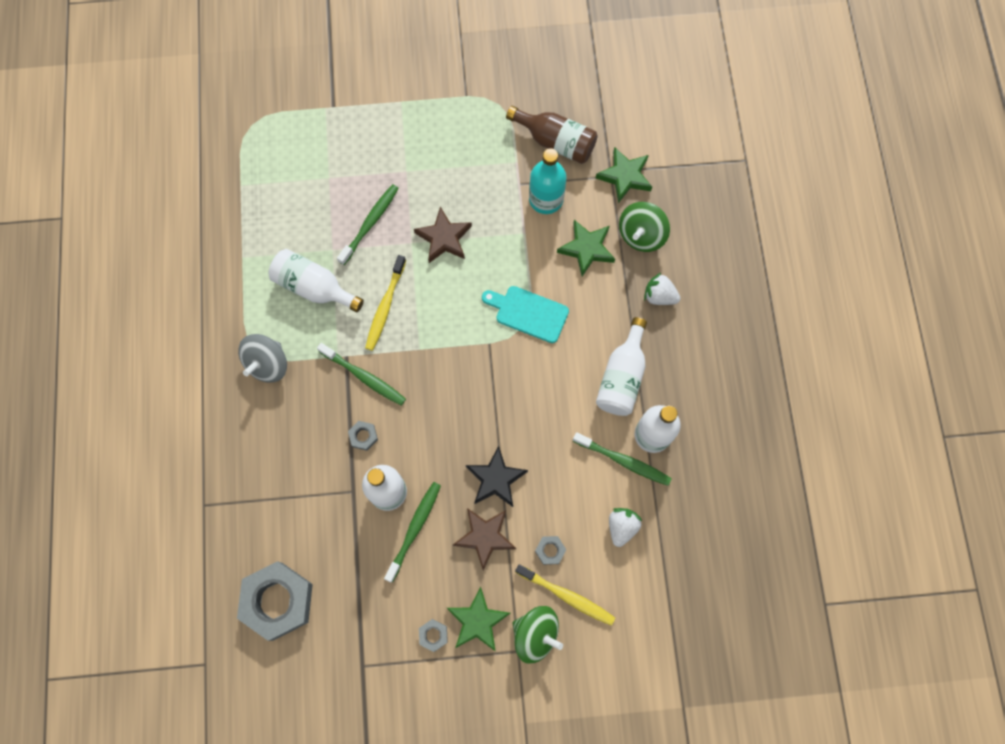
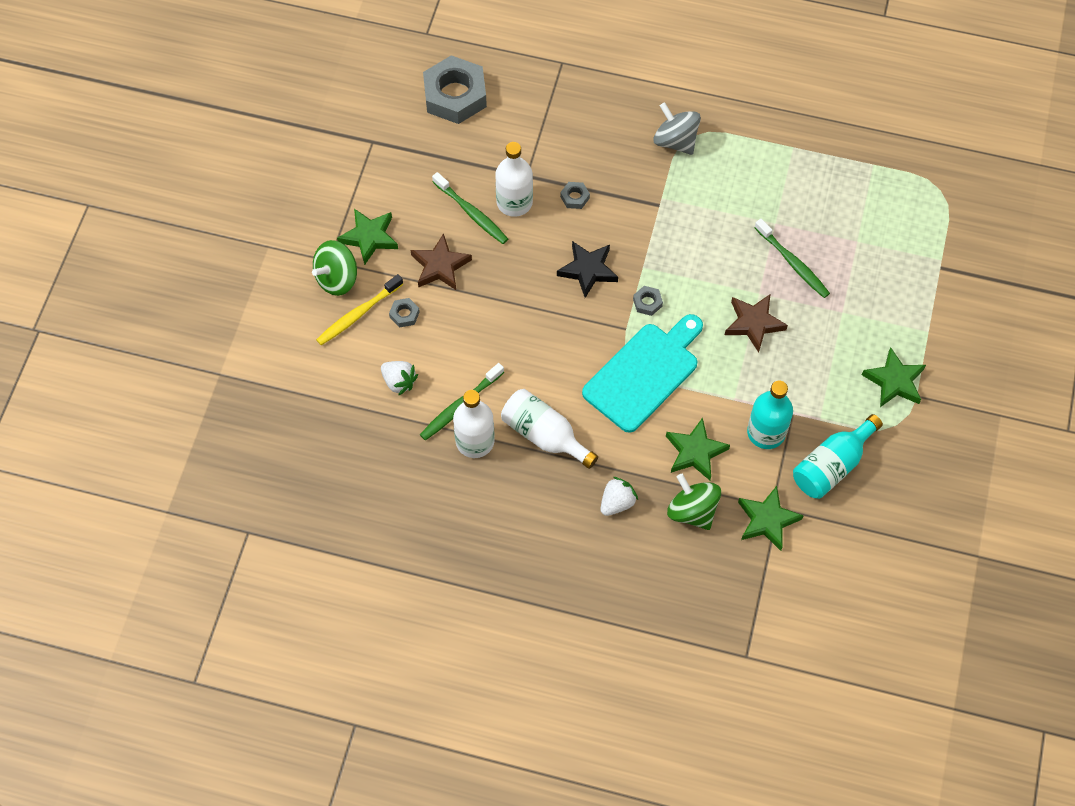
camera: 110 degrees right, 10 degrees down
(314, 287) = (740, 197): white bottle -> none
(364, 377) = (632, 214): green toothbrush -> none
(385, 307) = (697, 251): yellow toothbrush -> none
(433, 635) = (373, 200): grey nut -> grey nut (647, 302)
(459, 115) = (894, 381): none -> green star
(495, 479) = (489, 291): black star -> black star (588, 270)
(528, 313) = (644, 373): turquoise cutting board -> turquoise cutting board, size x1.56
(556, 142) = (832, 466): brown bottle -> turquoise bottle

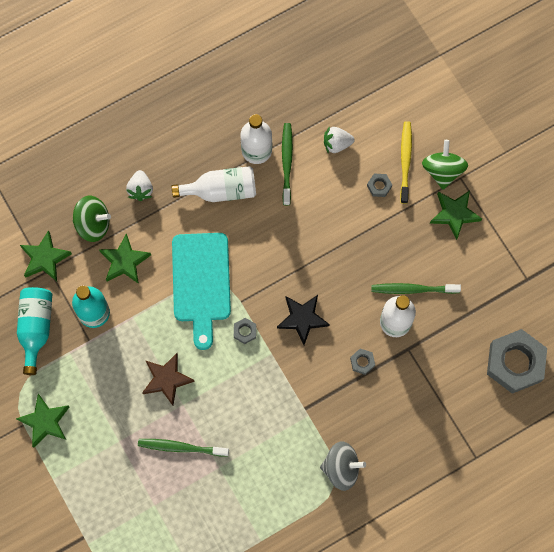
camera: 135 degrees right, 10 degrees up
(440, 266) = (392, 236): brown star -> none

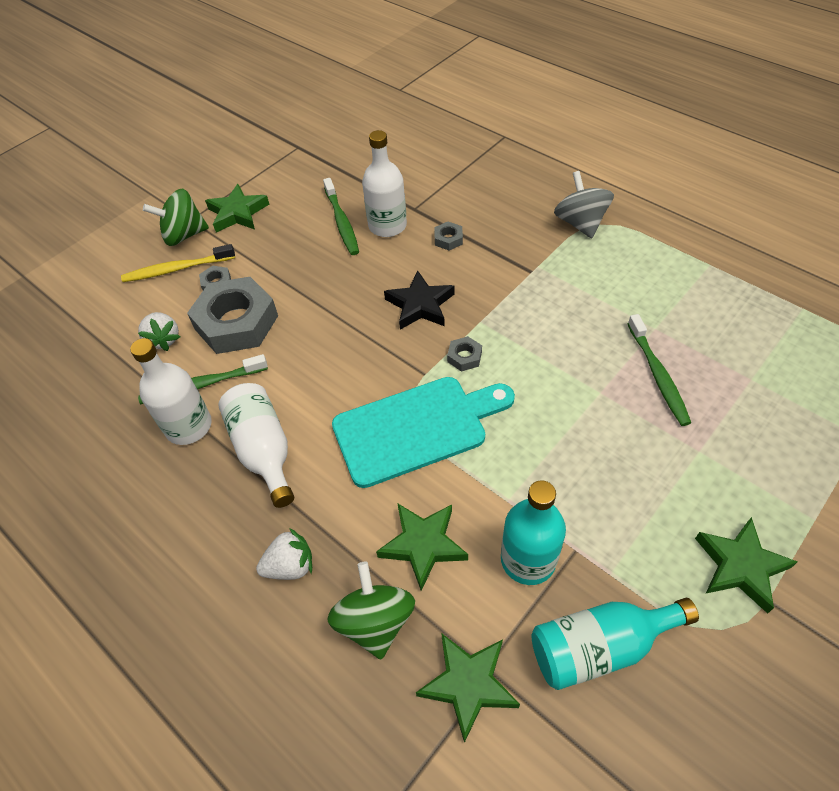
camera: 105 degrees left, 20 degrees down
(167, 379) = (577, 422): brown star -> none
(515, 363) = (392, 134): grey nut -> grey nut (236, 322)

